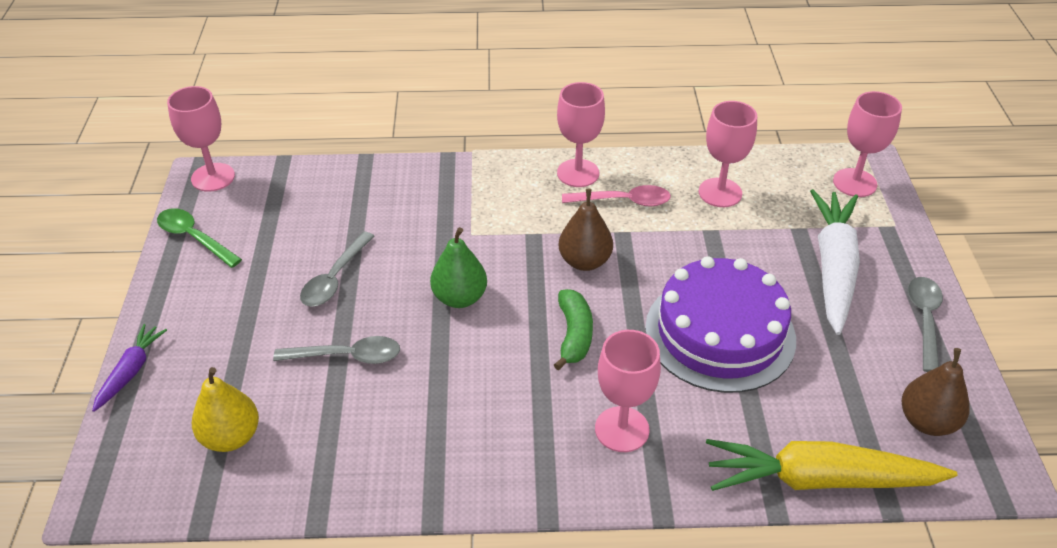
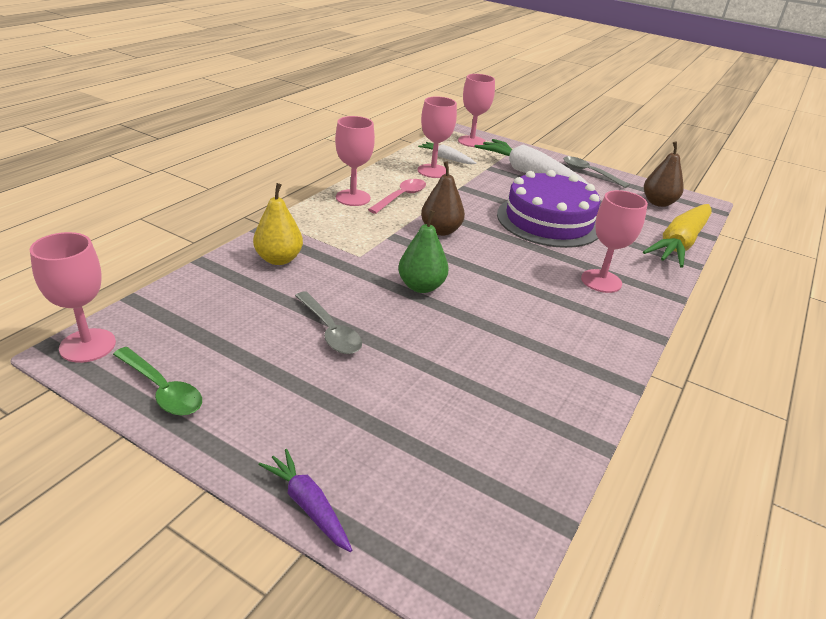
camera: 60 degrees left, 10 degrees down
(194, 238) = (162, 389): green spoon -> green spoon turned 120 degrees counterclockwise
(231, 437) = (466, 462): yellow pear -> yellow pear (279, 259)
(347, 356) = (429, 360): grey spoon -> none
(574, 335) = (504, 262): green banana -> none
(771, 186) = (446, 158): none -> white carrot

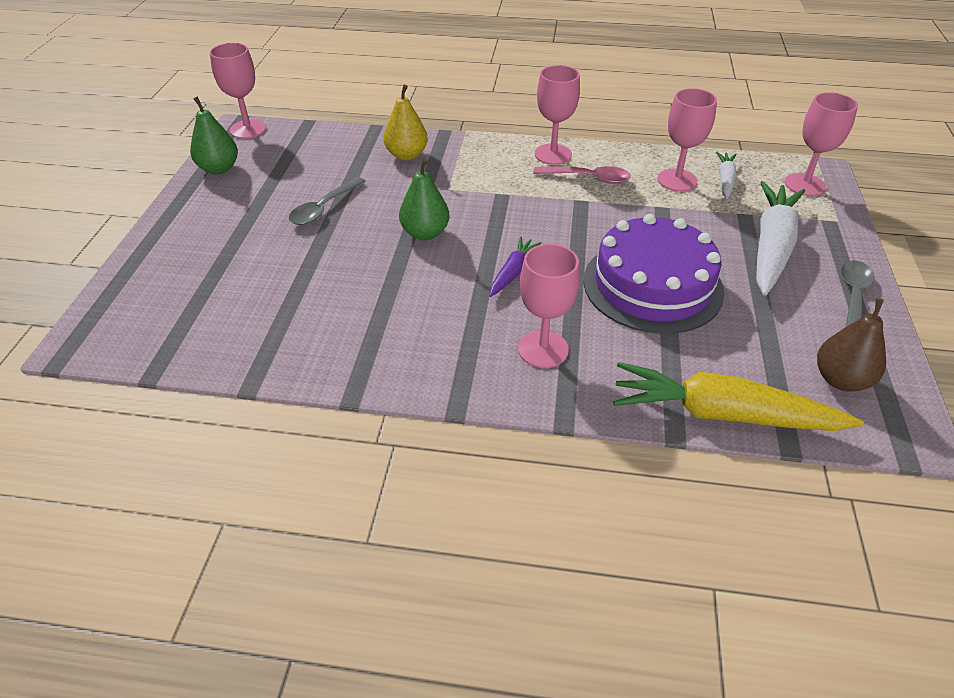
camera: 70 degrees right, 10 degrees up
(162, 389) = (219, 169): green spoon -> green pear
(308, 505) = (136, 255): purple carrot -> purple carrot (513, 272)
(440, 231) = (542, 218): brown pear -> none

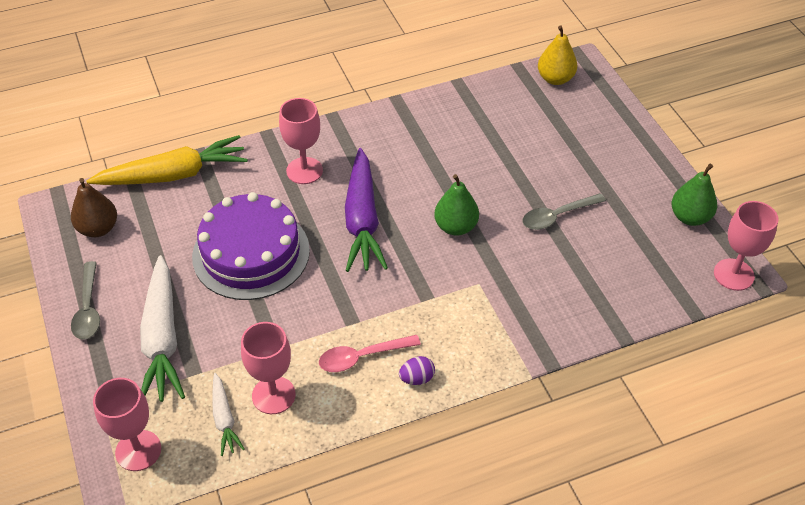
camera: 150 degrees right, 5 degrees up
(324, 208) = (557, 216): grey spoon -> grey spoon turned 120 degrees counterclockwise
(406, 155) = (554, 309): yellow pear -> yellow pear (555, 79)
(513, 272) = (362, 220): purple carrot -> purple carrot, size x1.98
(553, 154) = (417, 378): pink goblet -> purple egg

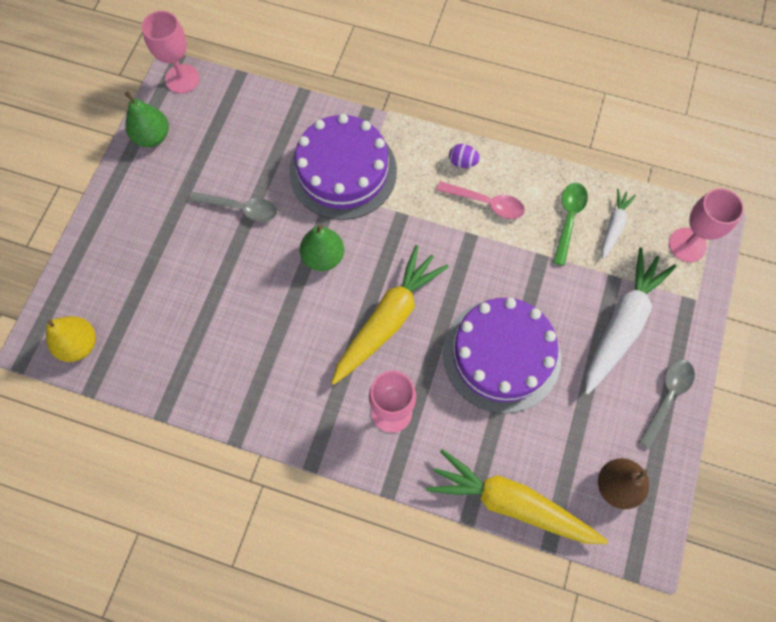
camera: 140 degrees left, 20 degrees up
(273, 395) = (568, 219): pink goblet -> green spoon
(362, 220) = (388, 319): purple carrot -> yellow carrot
(512, 297) = (343, 171): none -> purple cake

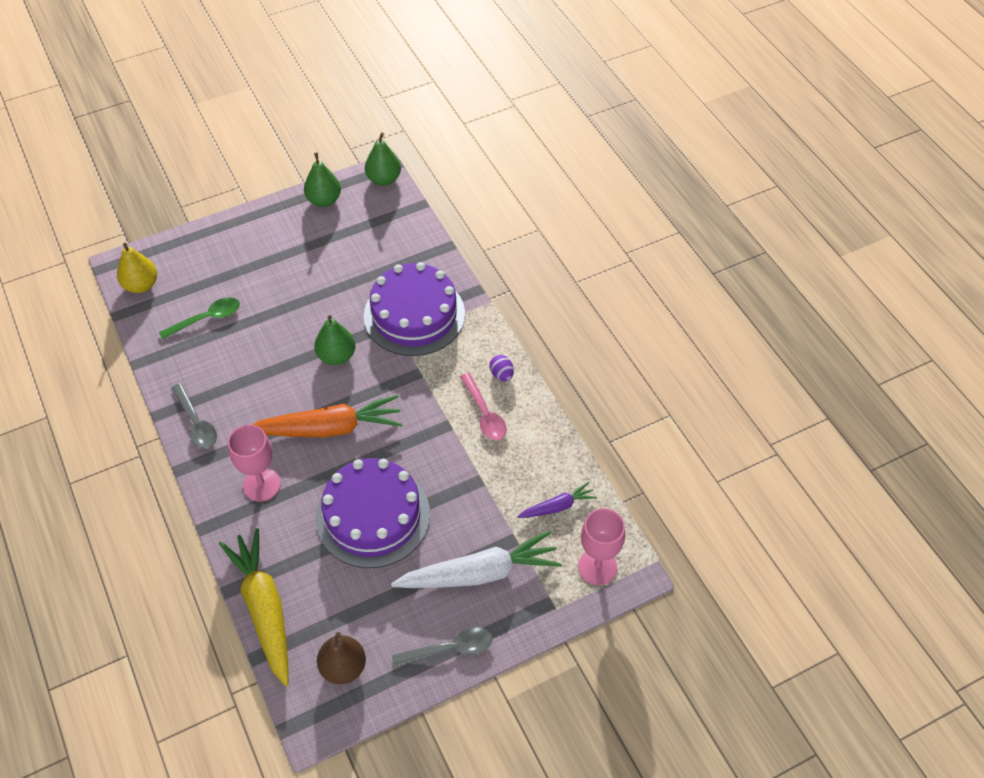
camera: 45 degrees right, 15 degrees down
(182, 79) = (384, 179): pink goblet -> green pear
(240, 208) = (323, 285): grey spoon -> grey spoon (196, 423)
(388, 319) = (329, 428): yellow carrot -> orange carrot
(568, 219) = (530, 473): green spoon -> green spoon (206, 319)
(614, 226) = (558, 506): white carrot -> purple carrot

